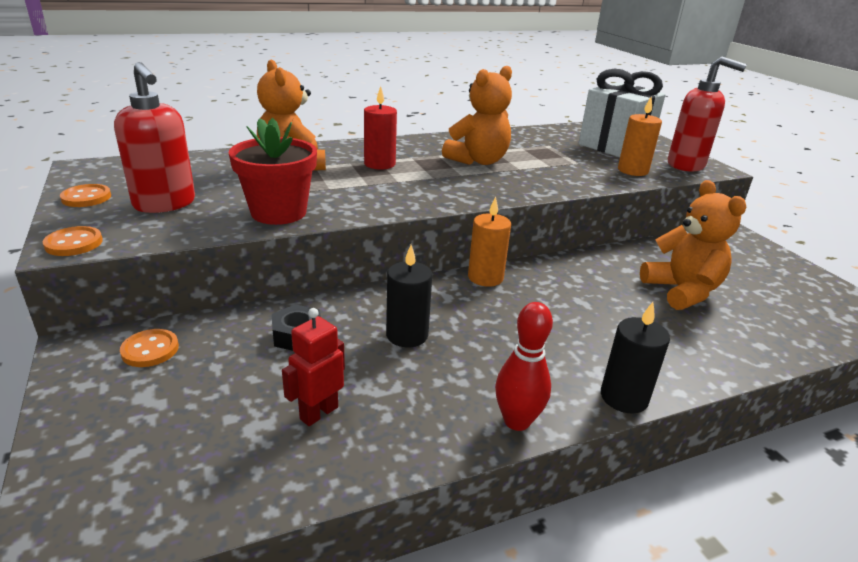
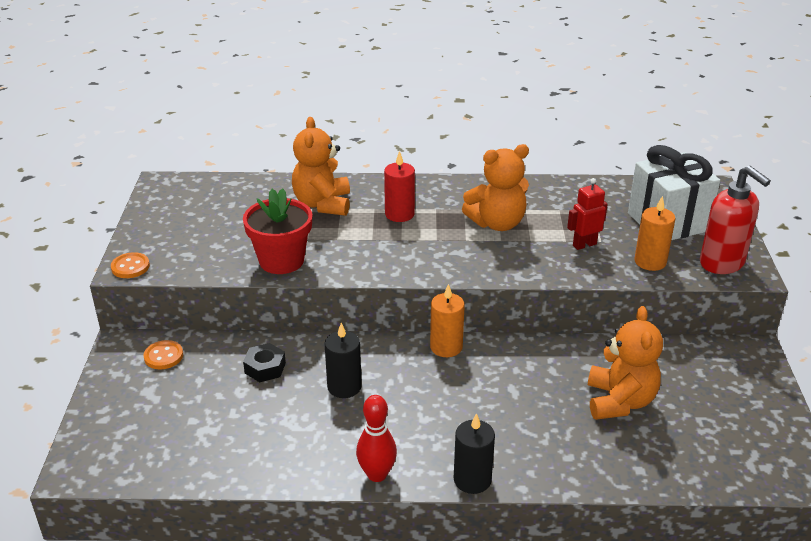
camera: 25 degrees right, 5 degrees up
(86, 197) = (152, 220): orange button -> none
(165, 204) = (203, 237): red soap dispenser -> none
(318, 413) = (248, 432): red robot -> red robot (584, 244)

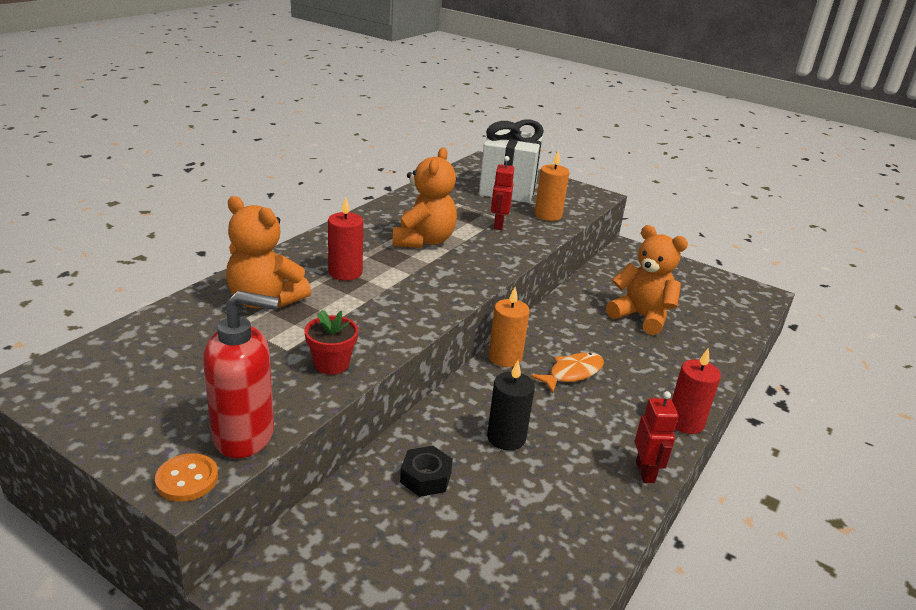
camera: 60 degrees left, 5 degrees down
(163, 356) = (319, 553): orange button -> none
(281, 261) = (331, 364): red flower pot -> red flower pot, size x0.60
(377, 474) = (645, 472): red bowling pin -> red robot
(468, 390) = (572, 373): none -> orange fish
(472, 480) = (685, 422): black candle -> red candle
(722, 263) = (577, 197): red soap dispenser -> red soap dispenser (245, 436)

